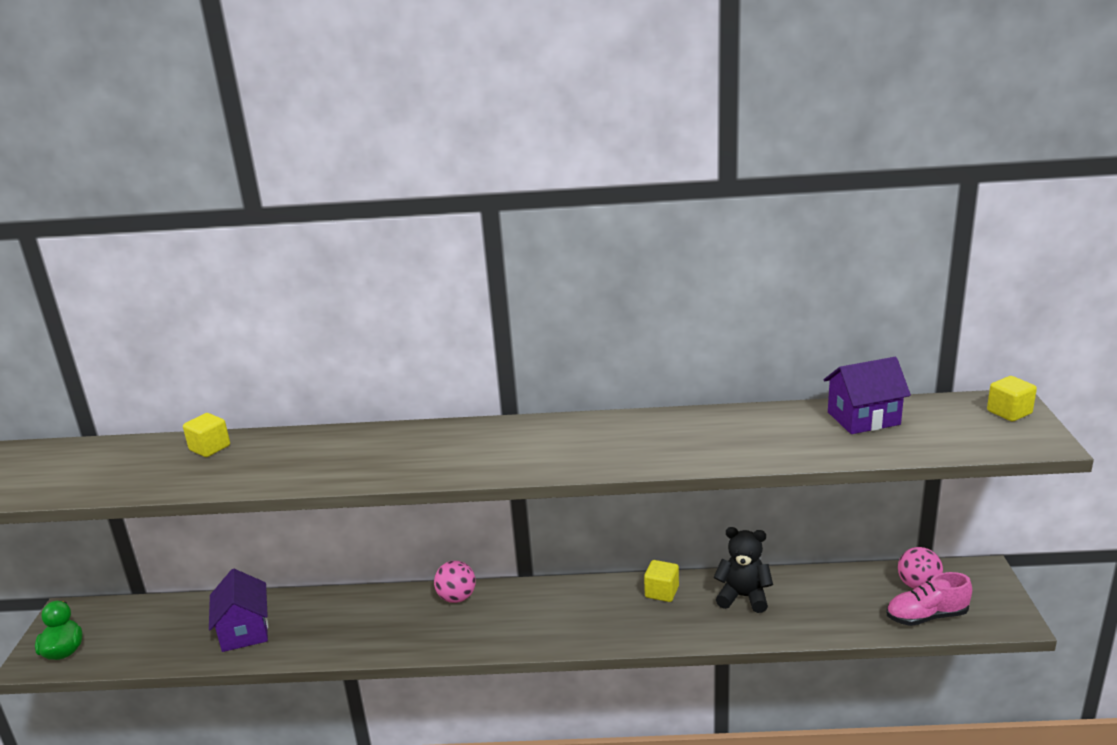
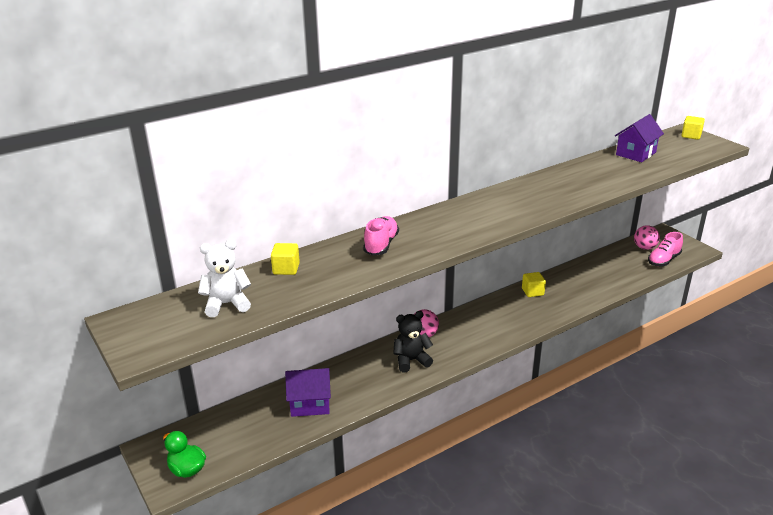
camera: 35 degrees left, 5 degrees up
(104, 469) = (227, 304): none -> white teddy bear
(244, 631) = (310, 404): purple house -> purple house turned 45 degrees counterclockwise
(338, 451) = (381, 245): none -> pink shoe
(743, 597) = (575, 280): black teddy bear -> black teddy bear (411, 360)

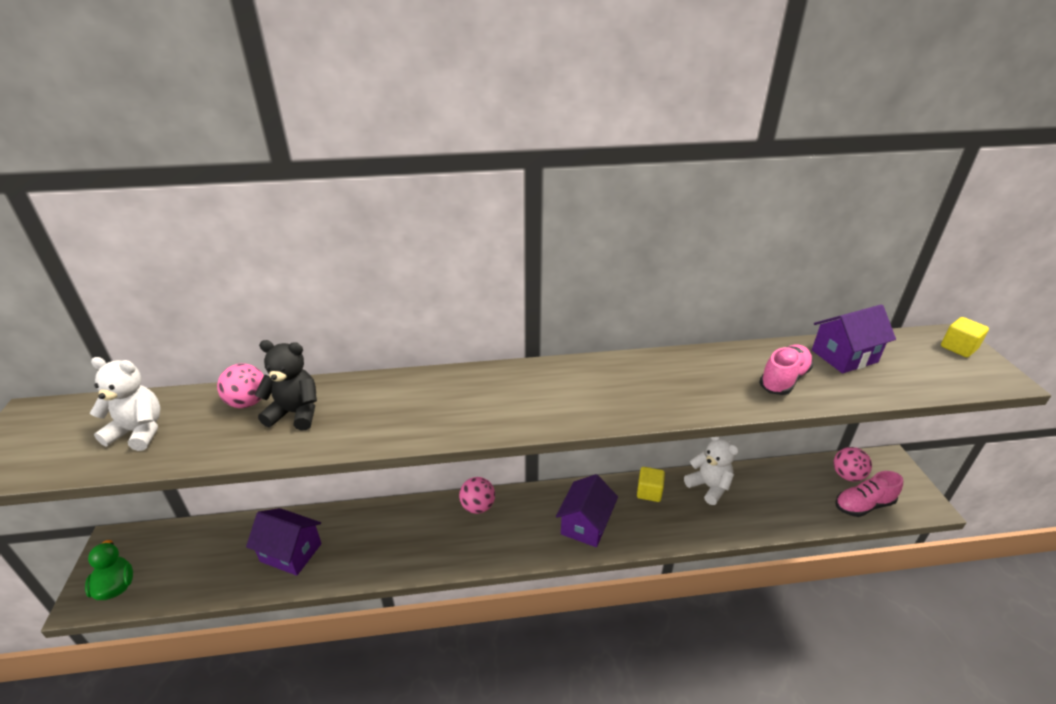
camera: 25 degrees right, 5 degrees up
(286, 269) = (248, 402): yellow cube -> pink ball
(381, 245) = (379, 402): pink shoe -> pink shoe (783, 379)
(411, 360) = (437, 537): black teddy bear -> black teddy bear (295, 413)
(506, 321) = (585, 524): none -> purple house
(568, 278) = (709, 487): none -> white teddy bear

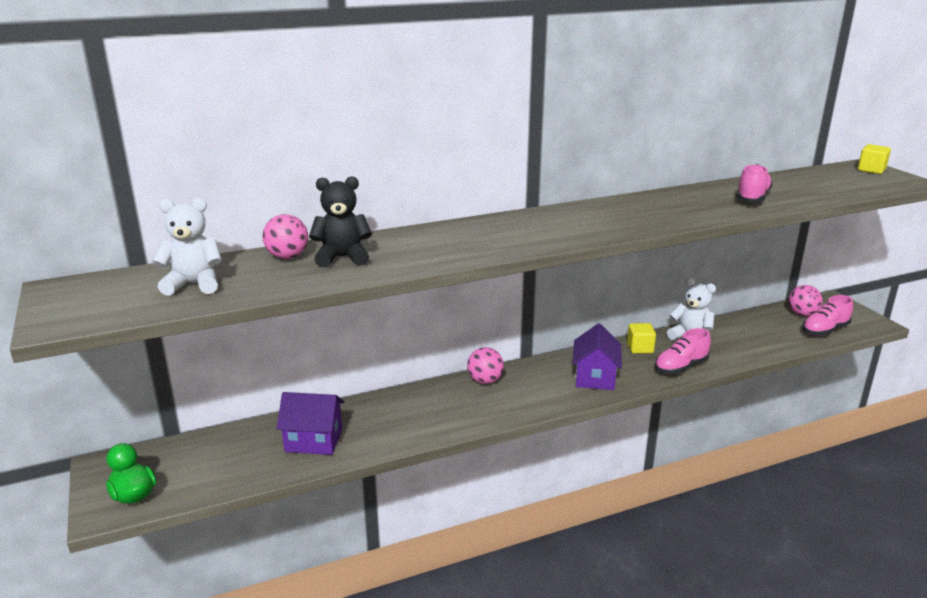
camera: 15 degrees left, 10 degrees down
(680, 528) = (681, 367): none -> pink shoe
(844, 356) = (789, 182): purple house -> none

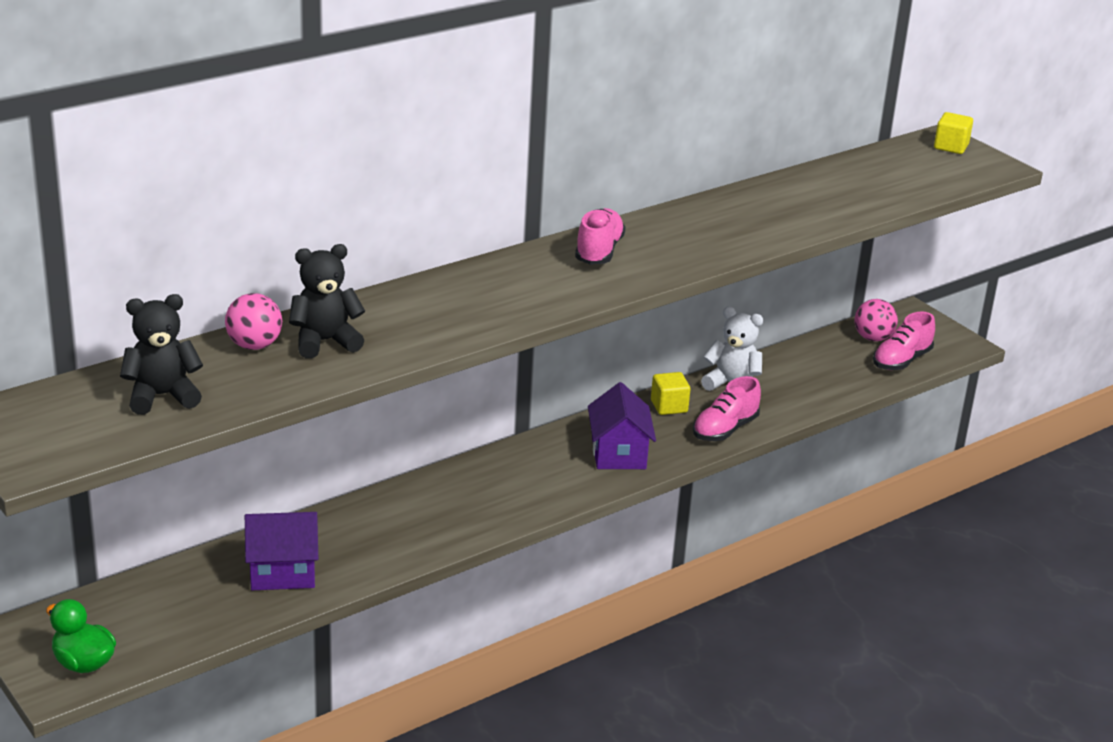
camera: 15 degrees left, 5 degrees up
(193, 284) = (162, 396): white teddy bear -> black teddy bear
(485, 381) = (477, 471): pink ball -> none
(752, 198) = (805, 207): pink shoe -> pink shoe (599, 251)

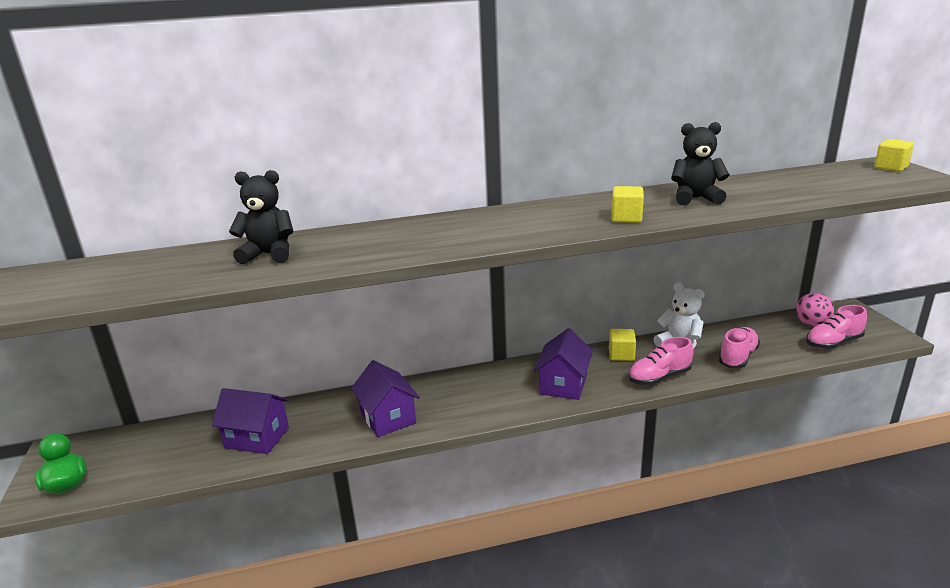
camera: 25 degrees right, 5 degrees down
(162, 396) = (108, 279): black teddy bear -> black teddy bear (695, 198)
(254, 345) = (217, 253): pink ball -> none
(431, 524) = (388, 418): none -> purple house
(599, 251) = (540, 214): pink shoe -> pink shoe (737, 357)
(700, 250) = (626, 218): none -> yellow cube

